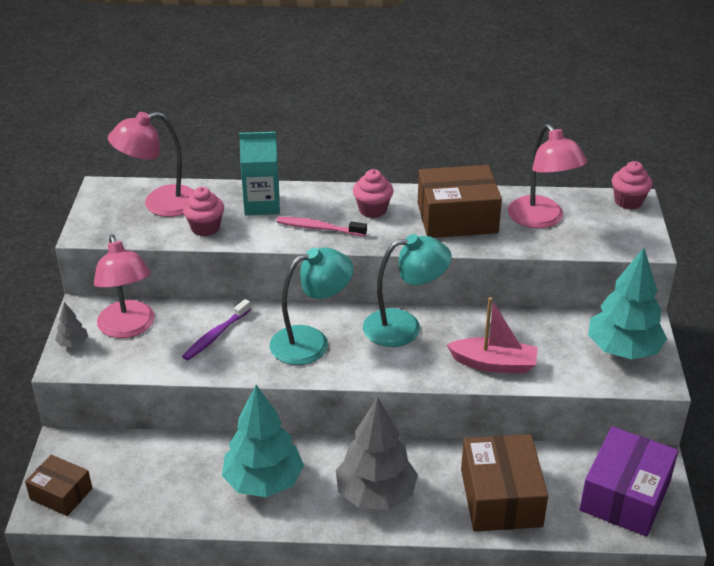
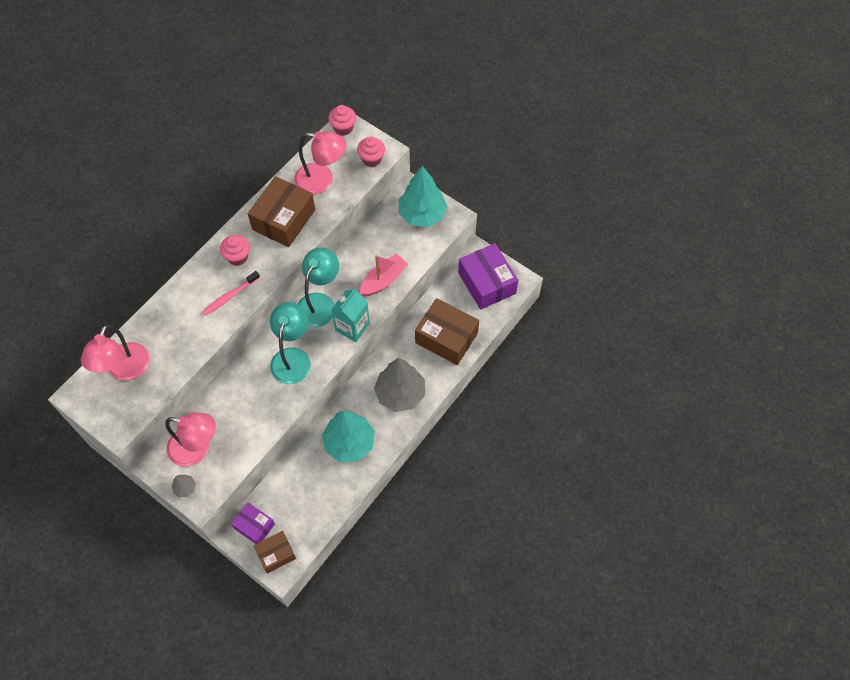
camera: 55 degrees left, 25 degrees up
(85, 454) = (254, 526): none -> purple box
(205, 228) = (174, 358): pink cupcake -> pink cupcake (371, 159)
(216, 335) = (245, 404): purple toothbrush -> none
(262, 205) = (178, 313): turquoise carton -> turquoise carton (352, 327)

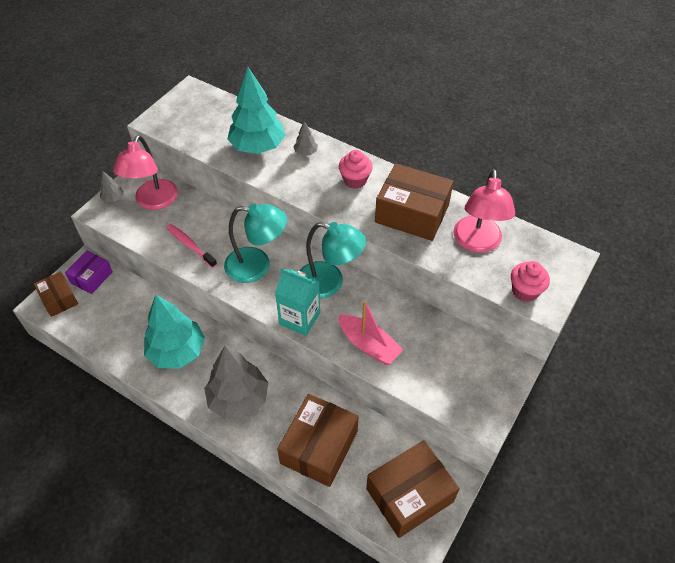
camera: 85 degrees right, 10 degrees down
(125, 370) = (216, 117): pink lamp -> none
(194, 293) = (306, 152): none -> grey tree
(230, 296) = (304, 180): pink toothbrush -> pink toothbrush (190, 245)
(343, 128) = (565, 256): pink cupcake -> none
(422, 214) = (478, 381): turquoise tree -> turquoise tree (258, 147)
(487, 283) = (409, 495): purple box -> brown box

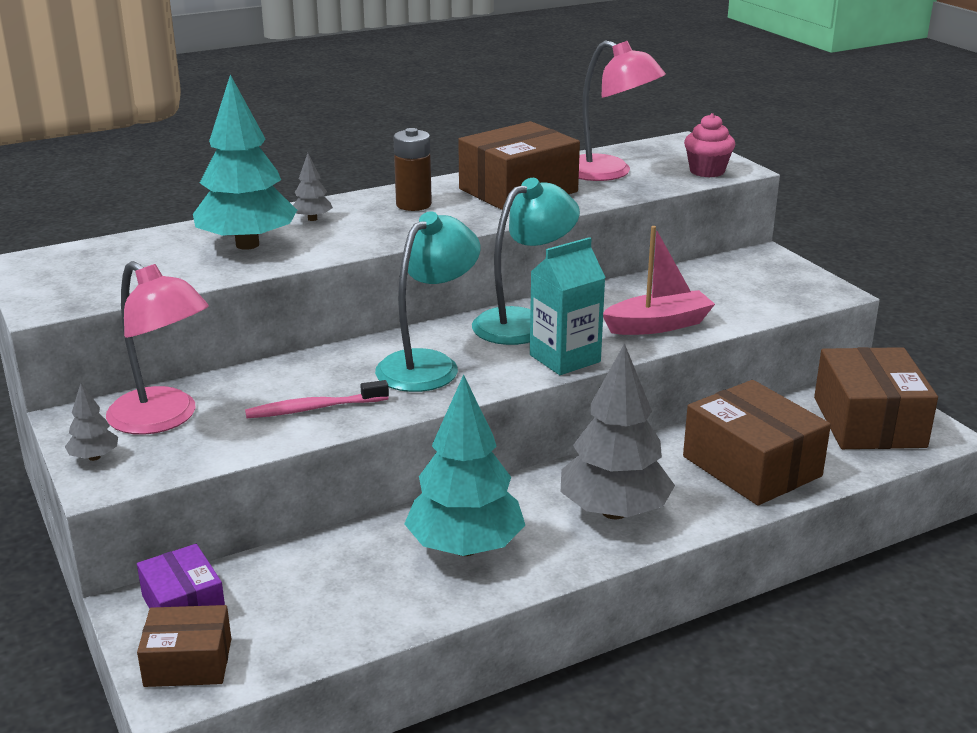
camera: 60 degrees left, 25 degrees down
(355, 180) = (413, 204): pink cupcake -> brown battery

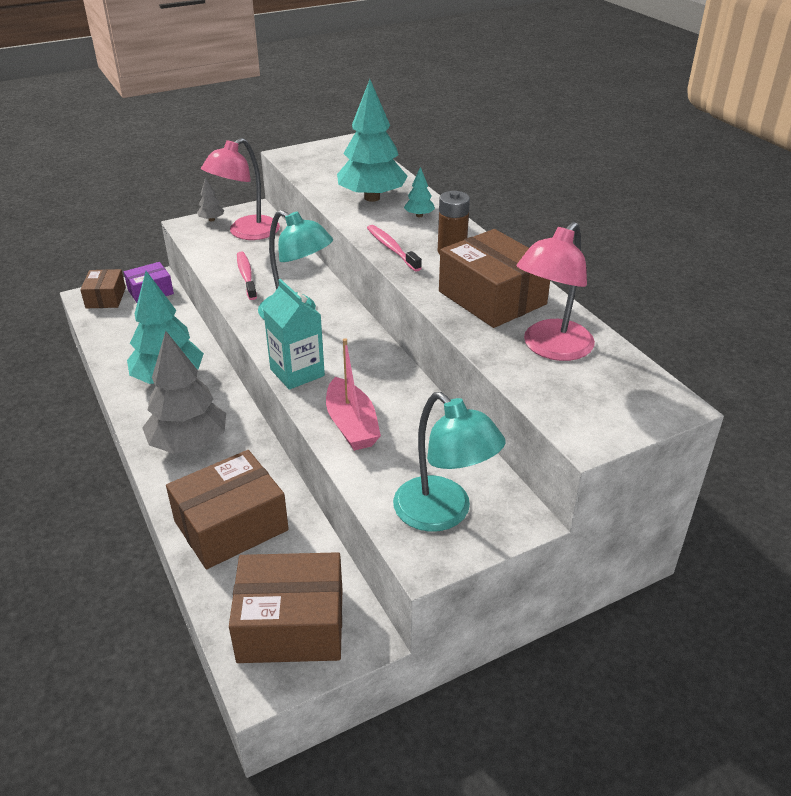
camera: 90 degrees right, 10 degrees up
(312, 219) = (419, 215): grey tree -> turquoise tree
(401, 233) = (392, 249): none -> pink toothbrush
(523, 322) = (361, 354): turquoise lamp -> turquoise lamp (443, 514)
(707, 171) = (572, 414): pink cupcake -> none

